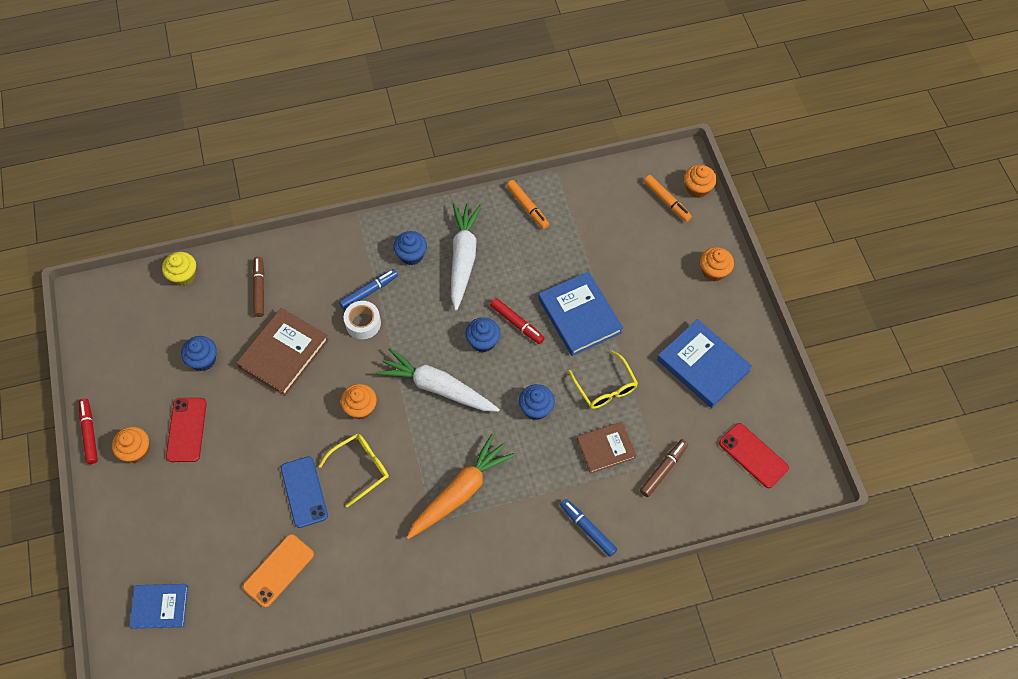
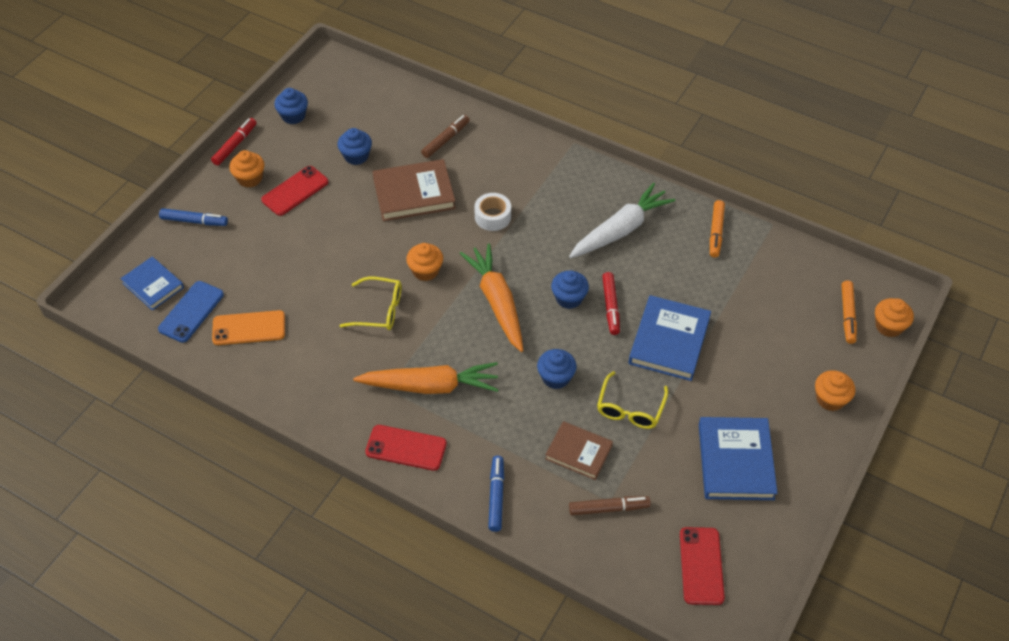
camera: 45 degrees right, 10 degrees down
(183, 276) = (405, 94): yellow cupcake -> none
(304, 492) = (323, 293): blue phone -> blue phone (191, 312)
(369, 292) = (521, 199): blue marker -> blue marker (194, 221)
(411, 255) = (582, 198): blue cupcake -> blue cupcake (293, 116)
(437, 387) = (497, 302): white carrot -> orange carrot
(493, 552) = (406, 448): none -> red phone

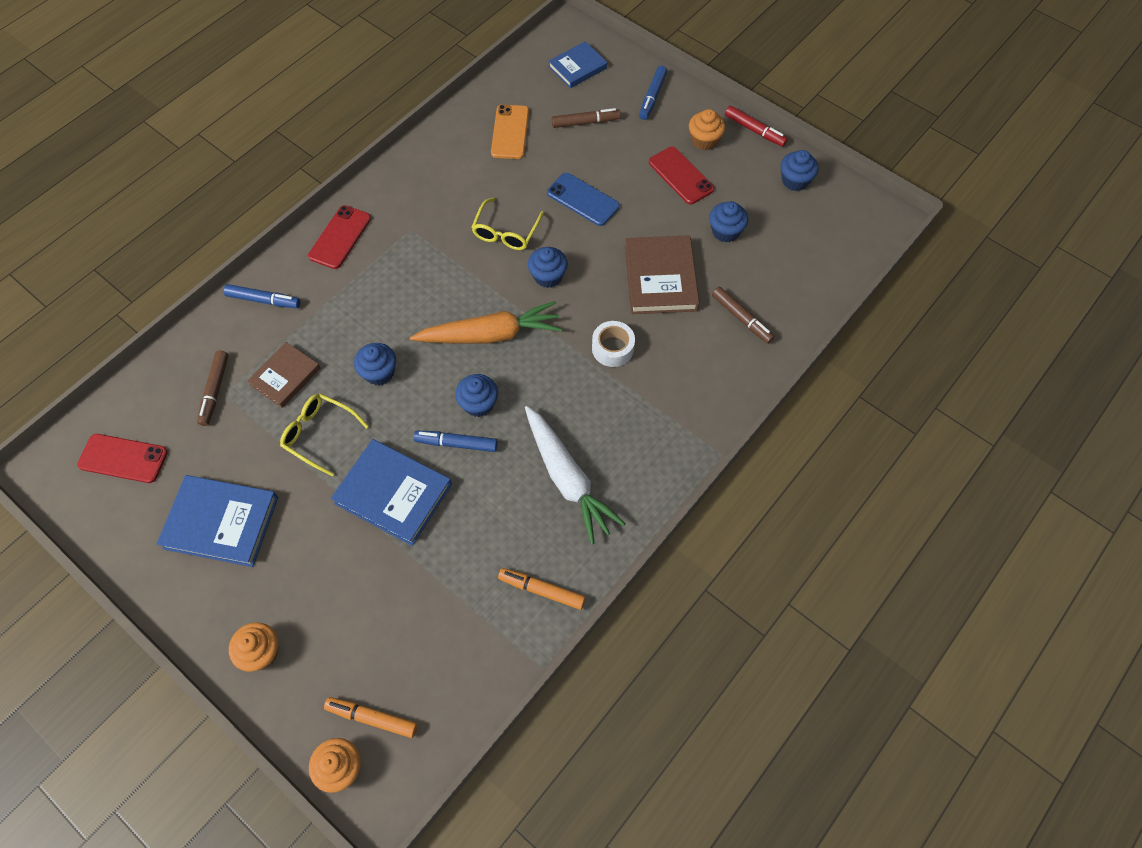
camera: 100 degrees right, 10 degrees up
(191, 312) = (540, 93): blue phone -> blue phone (583, 199)
(231, 268) = (585, 122): none -> brown marker
(425, 271) = (548, 276): orange cupcake -> blue cupcake
(430, 386) = (402, 264): orange carrot -> none
(610, 306) = (456, 443): red marker -> blue marker

